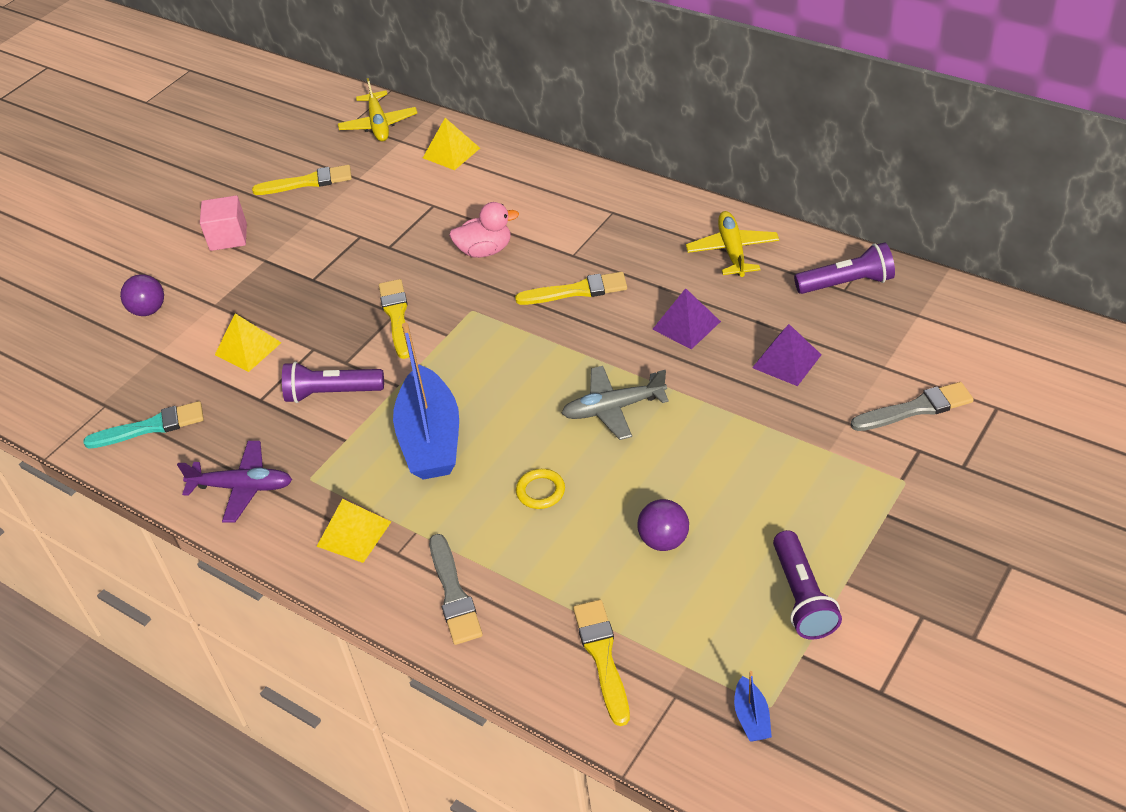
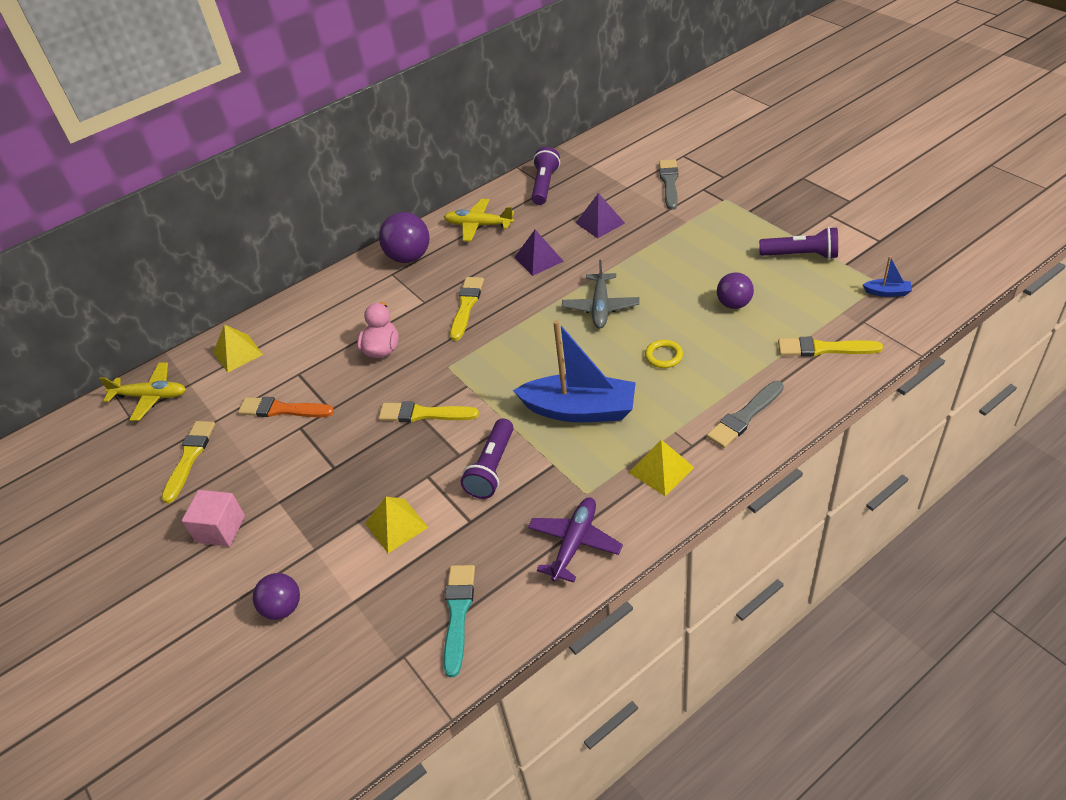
camera: 70 degrees left, 0 degrees up
(380, 215) = (282, 409): none -> orange brush
(454, 594) = (744, 417): grey brush -> grey brush turned 135 degrees clockwise
(647, 215) = (409, 257): none -> purple ball

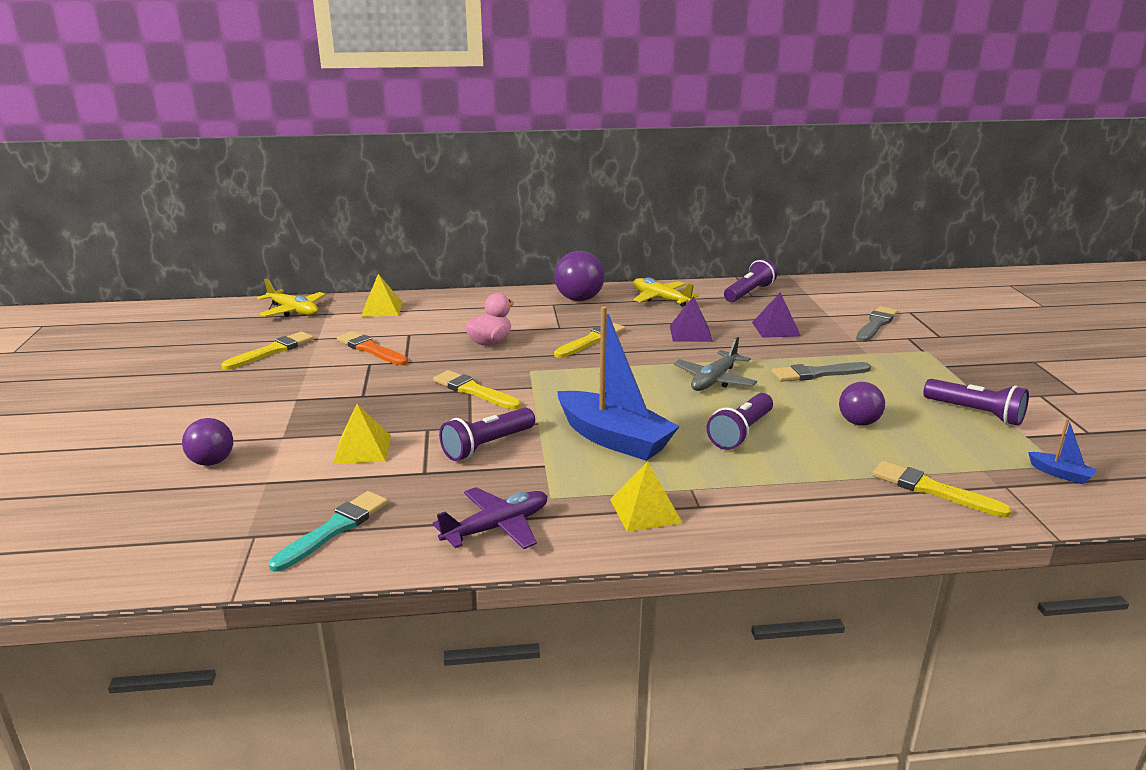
camera: 25 degrees right, 20 degrees down
(220, 529) = (236, 397): pink cube -> none
(663, 356) = (741, 432): yellow ring -> purple flashlight
(744, 417) = (781, 507): grey brush -> grey brush (817, 373)

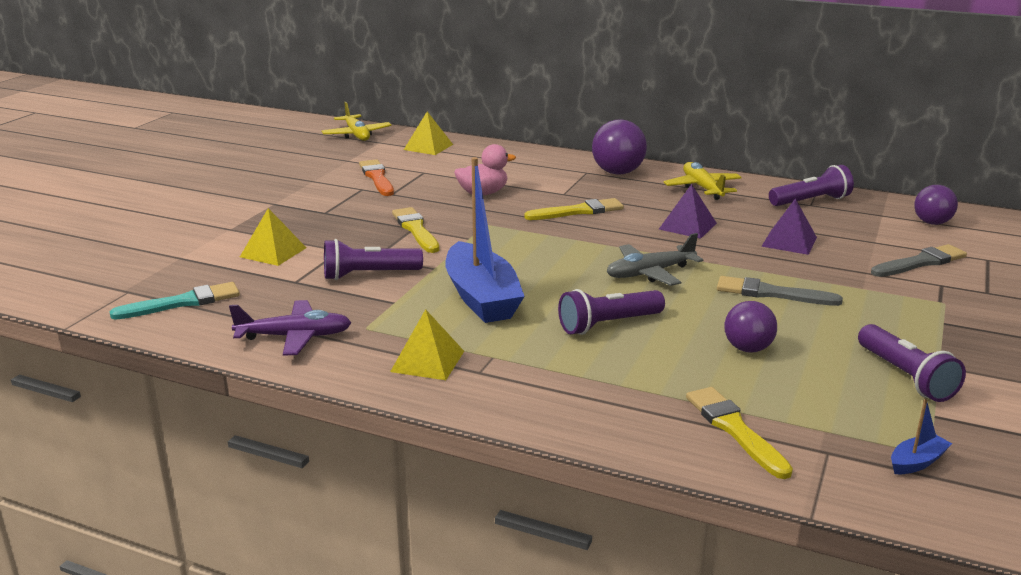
camera: 30 degrees right, 0 degrees up
(212, 462) = (163, 234): purple ball -> purple ball (932, 223)
(272, 351) = (302, 163): yellow brush -> none
(1060, 474) = (917, 462): blue boat -> blue boat turned 105 degrees counterclockwise

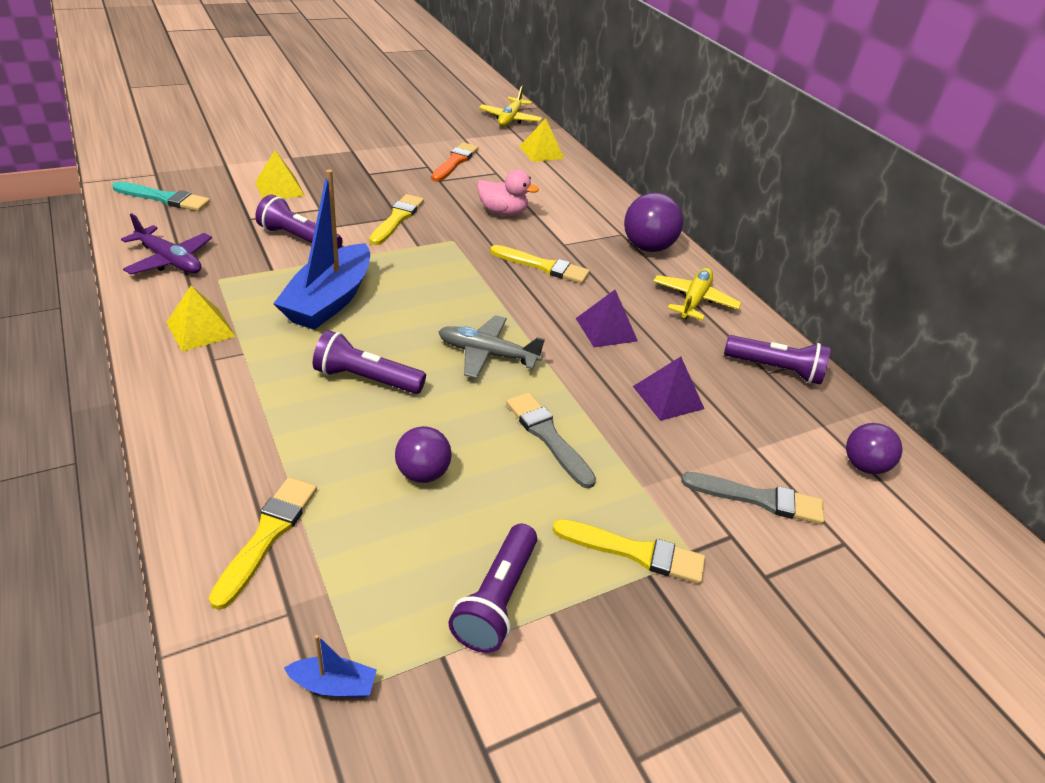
camera: 35 degrees right, 15 degrees up
(919, 317) = (635, 552): none -> yellow brush

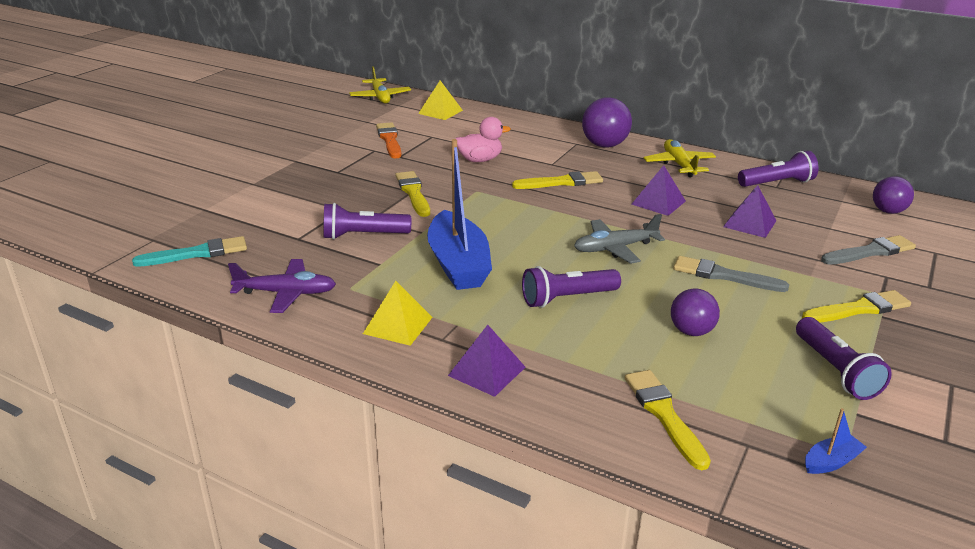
camera: 30 degrees left, 10 degrees down
(199, 406) = (487, 371): none -> purple pyramid
(279, 188) = (284, 208): yellow pyramid -> none

